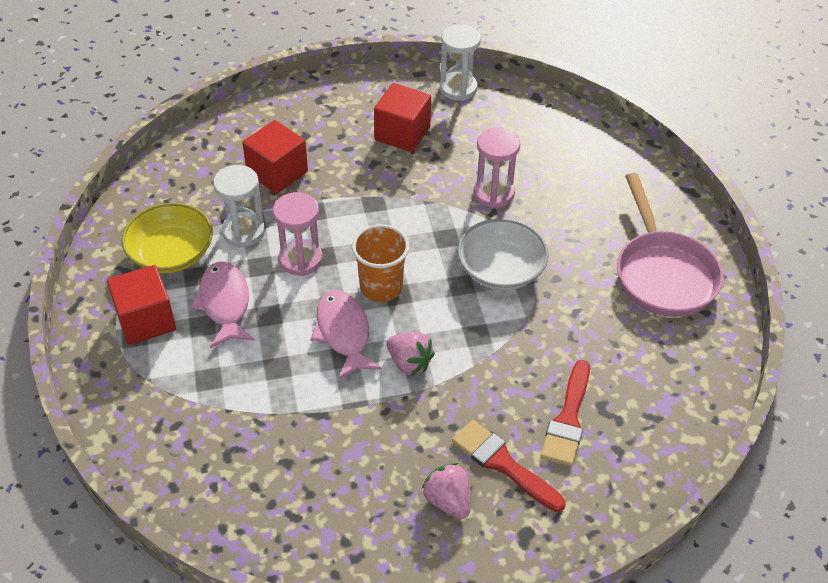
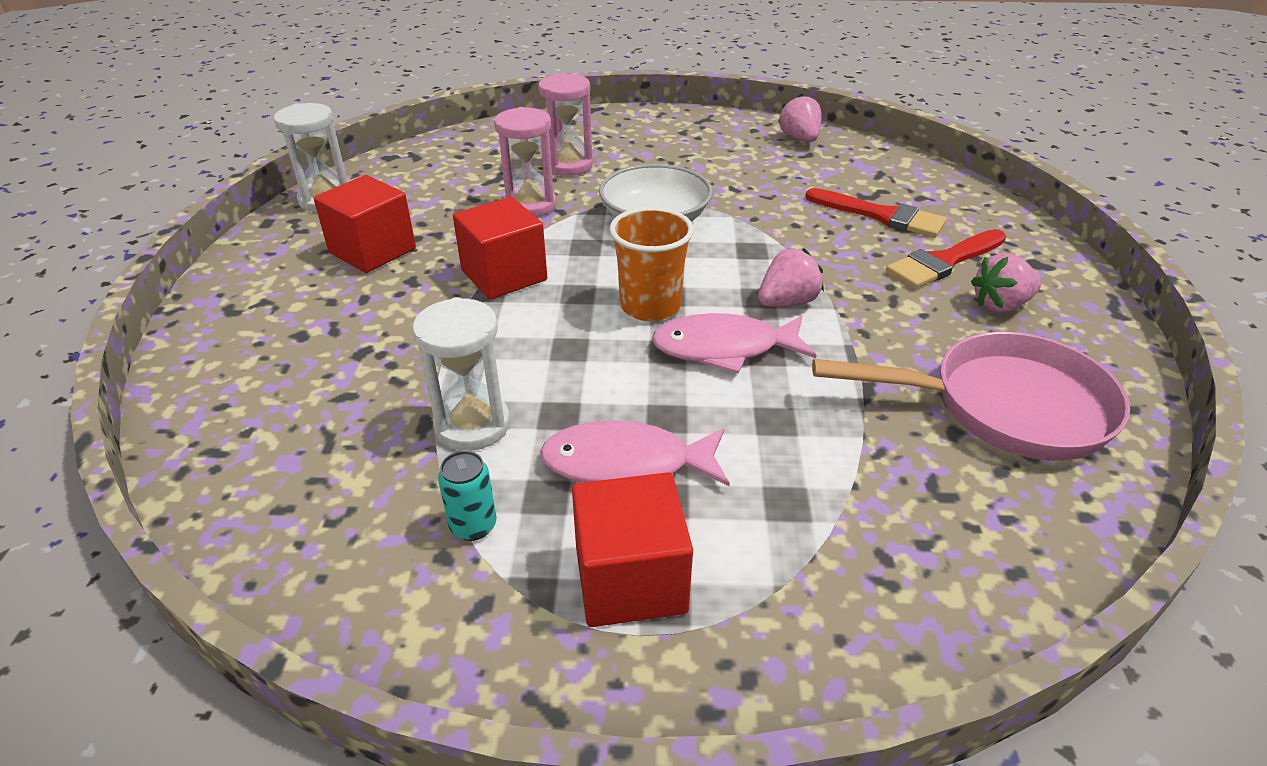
camera: 75 degrees left, 10 degrees down
(171, 253) = (473, 526): yellow bowl -> turquoise can
(277, 173) = (361, 372): red cube -> red cube (504, 275)
(300, 259) = (565, 370): pink hourglass -> pink hourglass (568, 165)
(663, 274) = (698, 139): pink pan -> pink pan (1005, 407)
(701, 350) = (799, 139): none -> pink strawberry

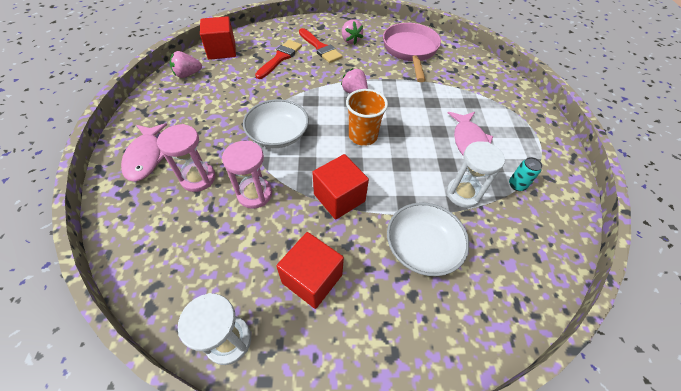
camera: 95 degrees left, 15 degrees up
(375, 354) = (422, 247): none -> white bowl
(630, 580) = (520, 140): red cube -> red cube (222, 50)
(724, 348) = (391, 113): pink fish -> pink fish (146, 157)

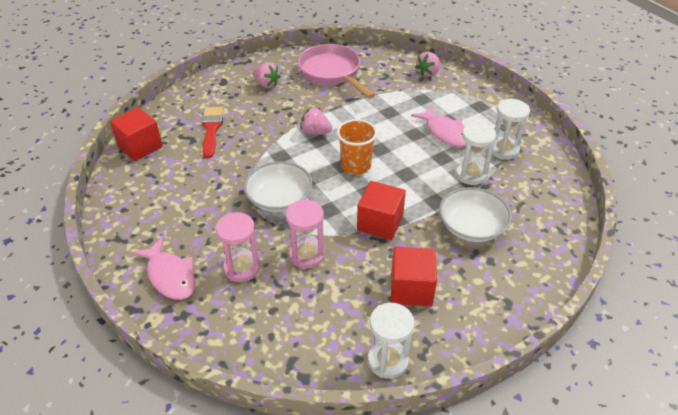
camera: 30 degrees left, 10 degrees down
(188, 74) = (128, 185): pink strawberry -> pink strawberry (428, 73)
(320, 48) = (243, 103): red brush -> none
(517, 185) = (503, 150): turquoise can -> white hourglass

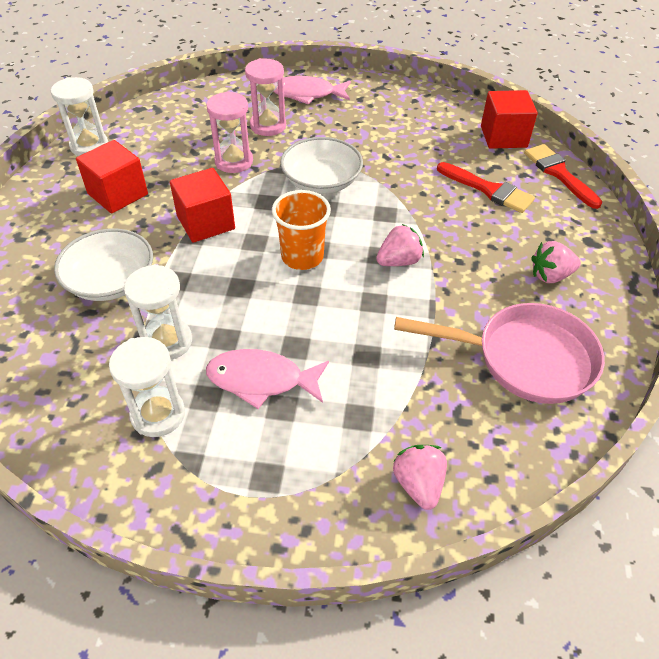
camera: 130 degrees right, 5 degrees up
(165, 111) = (559, 173): none -> red brush

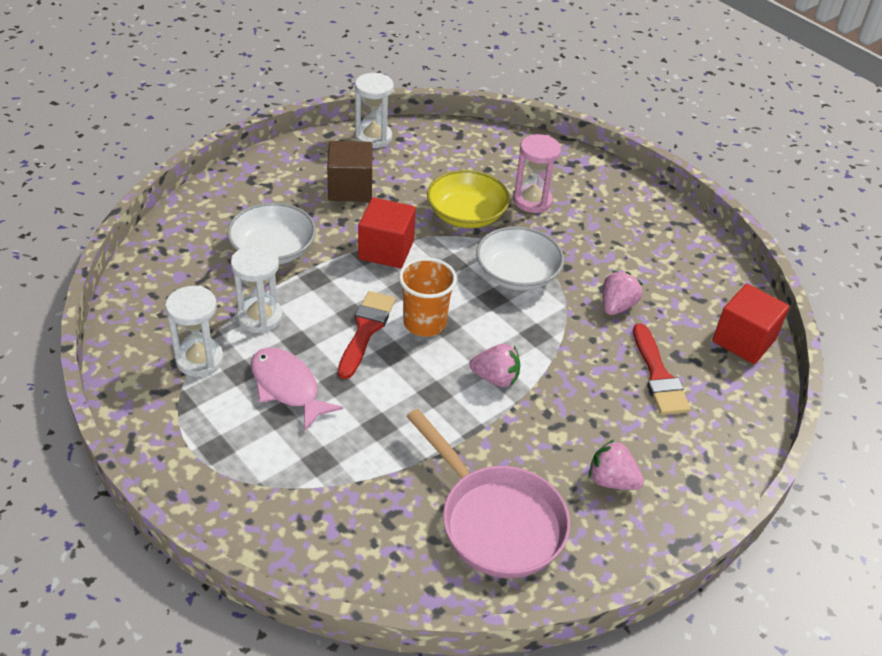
camera: 40 degrees right, 5 degrees down
(118, 194) = (350, 188): red cube -> brown cube
(234, 161) = (466, 214): pink hourglass -> yellow bowl
(307, 94) = (603, 192): pink fish -> none
(418, 484) = (302, 533): pink strawberry -> pink strawberry (617, 306)
(559, 173) = (752, 407): red brush -> red brush (366, 330)

